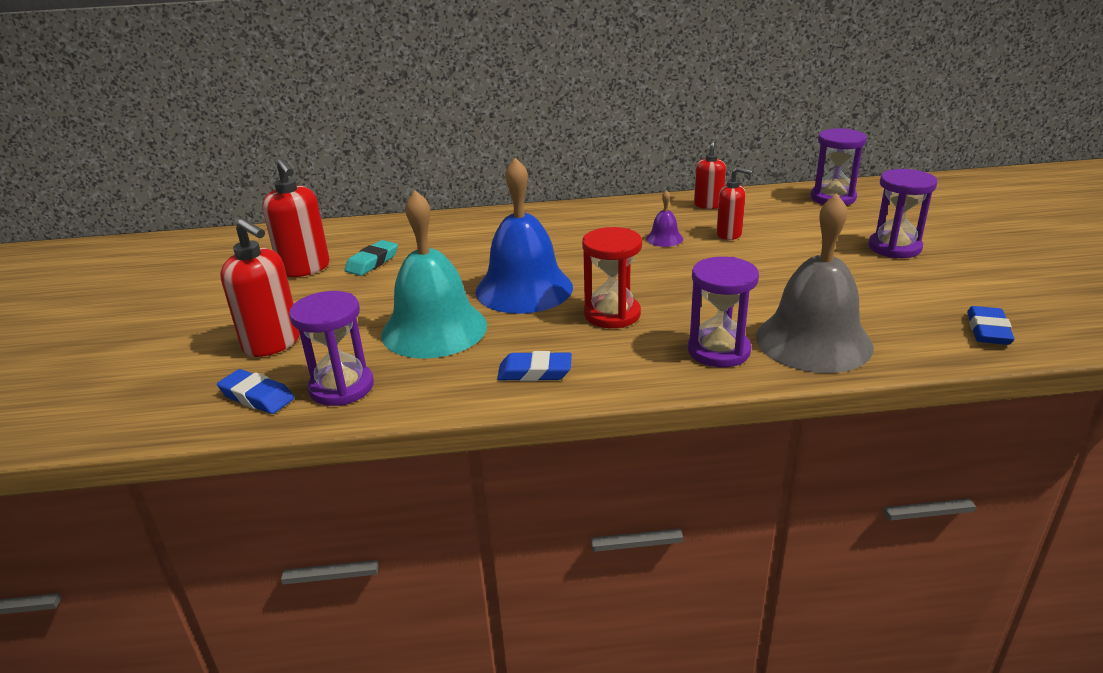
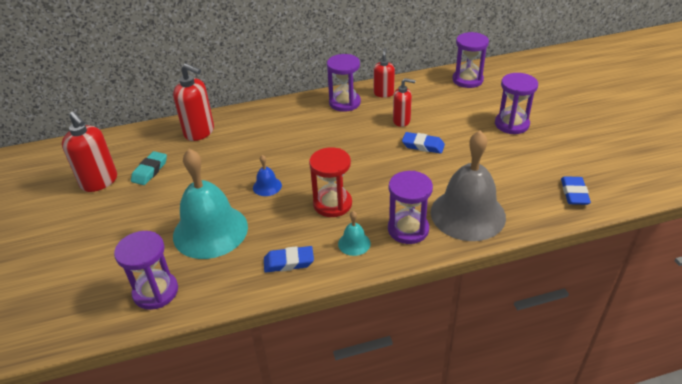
camera: 10 degrees left, 10 degrees up
(257, 397) = (96, 308): blue eraser -> blue eraser (423, 145)
(272, 344) = (94, 257): red soap dispenser -> red soap dispenser (199, 132)
(524, 289) = (267, 186): blue bell -> blue bell, size x0.42
(634, 360) = (354, 243): none -> turquoise bell
(651, 211) = (344, 103): none -> purple hourglass
(664, 238) = (358, 129): purple bell -> none

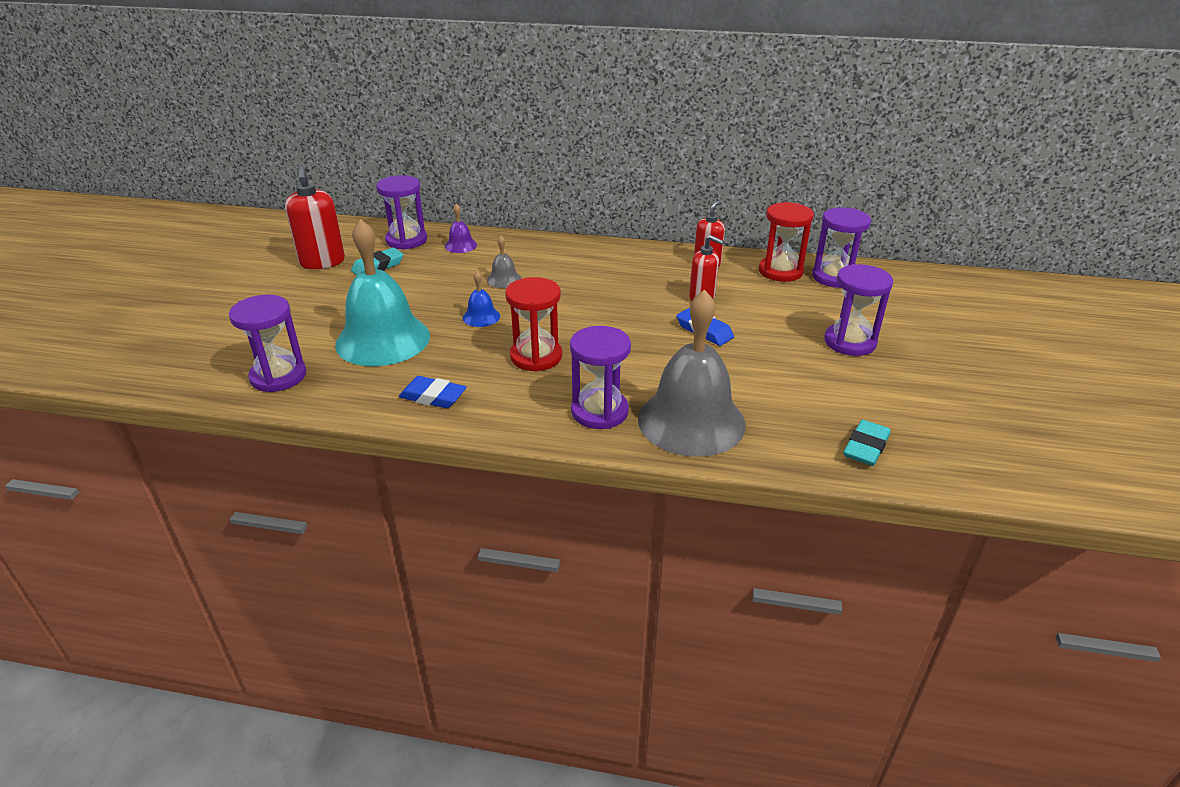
camera: 25 degrees right, 5 degrees down
(199, 132) = (461, 245): red soap dispenser -> purple bell
(257, 150) = (504, 279): none -> grey bell
(344, 103) = (649, 260): purple hourglass -> purple hourglass (406, 240)
(354, 243) = (522, 404): turquoise bell -> none
(433, 85) = (780, 271): none -> red hourglass
(574, 193) = (866, 447): blue eraser -> turquoise eraser

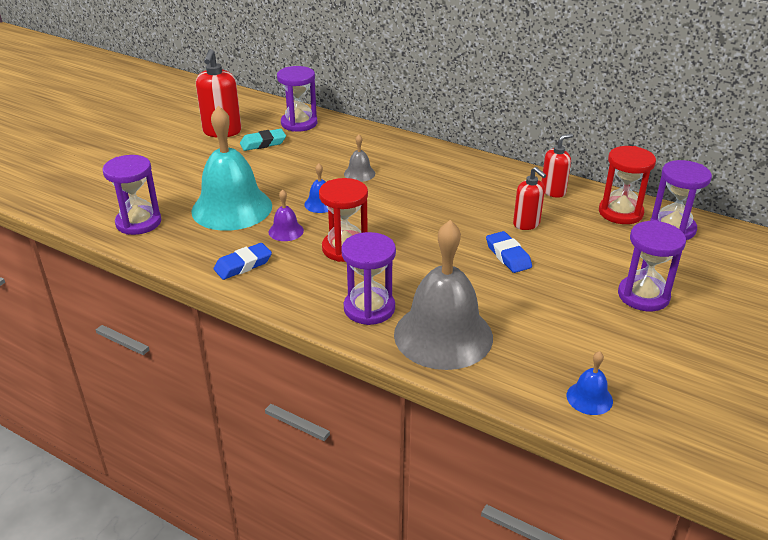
camera: 20 degrees right, 0 degrees up
(433, 397) = (243, 265): blue eraser -> blue eraser turned 75 degrees counterclockwise
(461, 245) = (341, 136): purple bell -> purple bell (286, 231)
(866, 447) = (589, 398): turquoise eraser -> blue bell

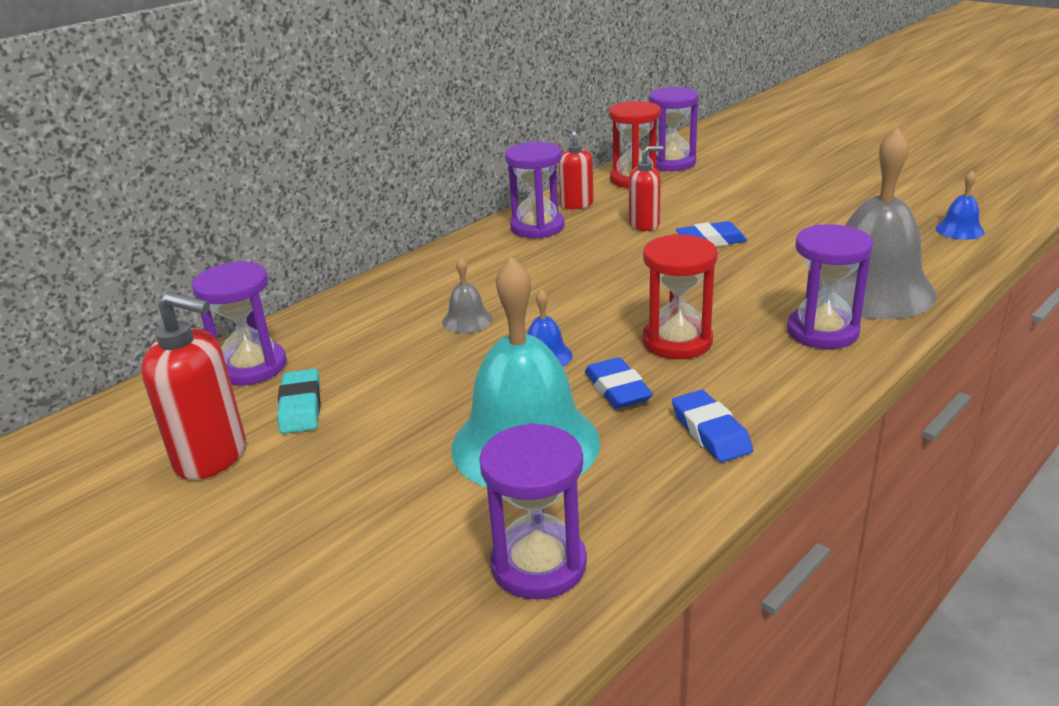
camera: 75 degrees left, 5 degrees down
(286, 231) = (617, 389): purple bell -> blue eraser
(643, 296) = (790, 189): purple hourglass -> purple hourglass (537, 227)

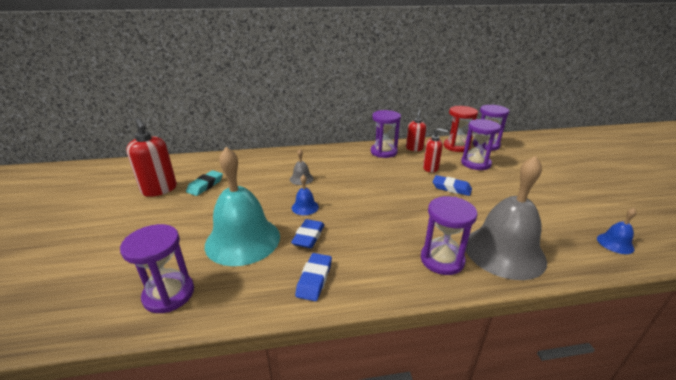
camera: 35 degrees right, 0 degrees up
(252, 367) = (215, 164): purple hourglass -> purple hourglass (475, 163)
(677, 341) = (365, 228): red hourglass -> none

